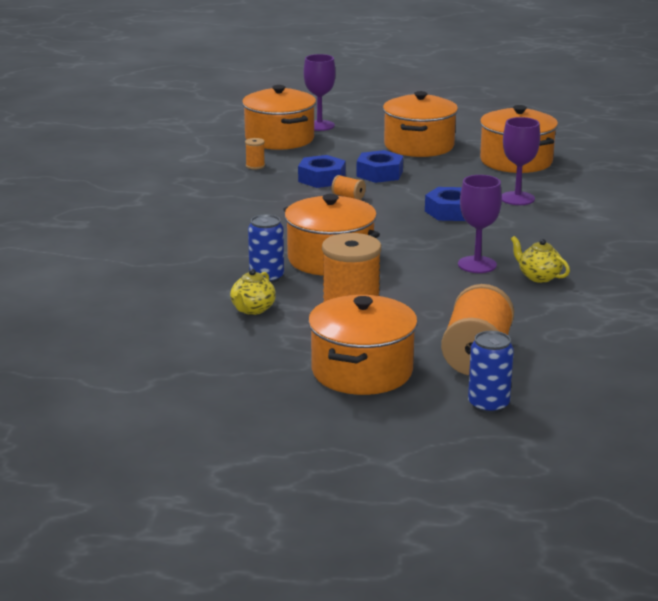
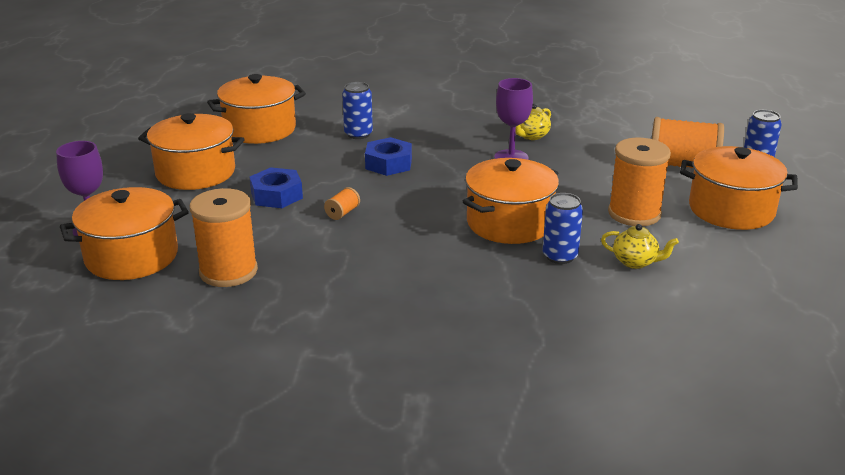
camera: 90 degrees left, 5 degrees up
(255, 166) = (228, 271): orange spool -> orange spool, size x2.33
(322, 179) = (284, 228): blue nut -> none
(517, 198) = (358, 134): purple goblet -> blue can

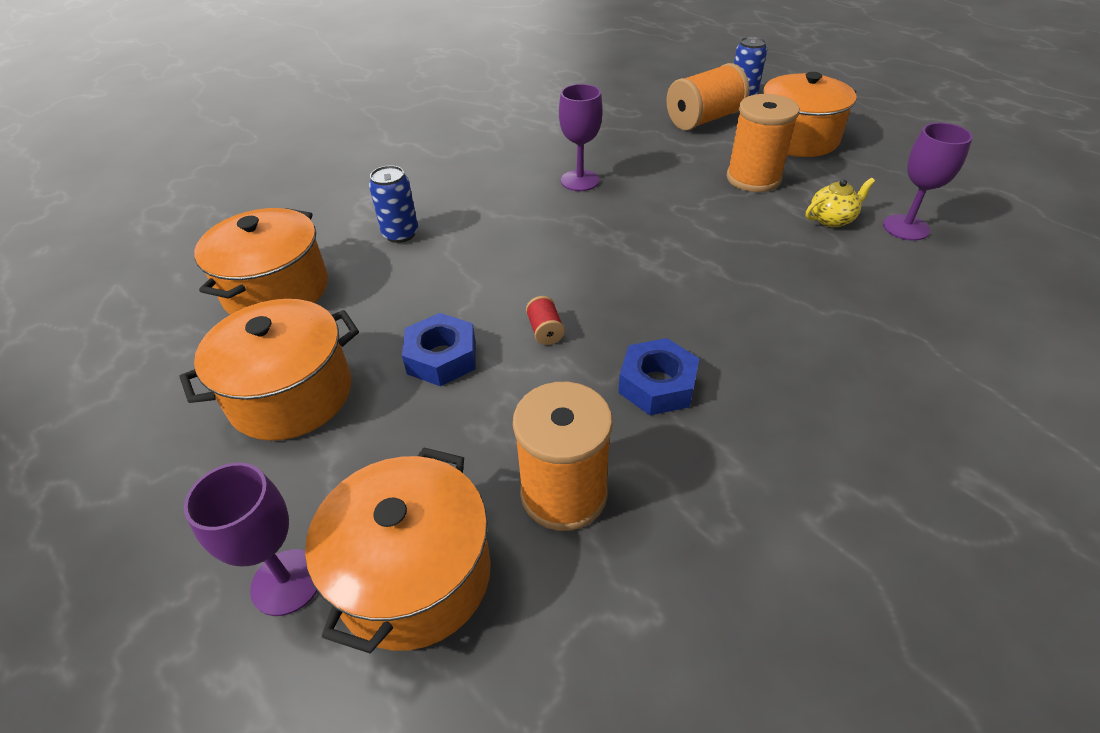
camera: 45 degrees left, 15 degrees up
(342, 213) = (545, 331): orange spool -> red spool
(388, 163) = (488, 248): blue nut -> blue nut (657, 385)
(509, 223) = (694, 243): orange pot -> none
(531, 136) = (557, 151): yellow teapot -> none
(560, 256) = (782, 249): blue can -> none
(682, 295) = (906, 227): none -> purple goblet

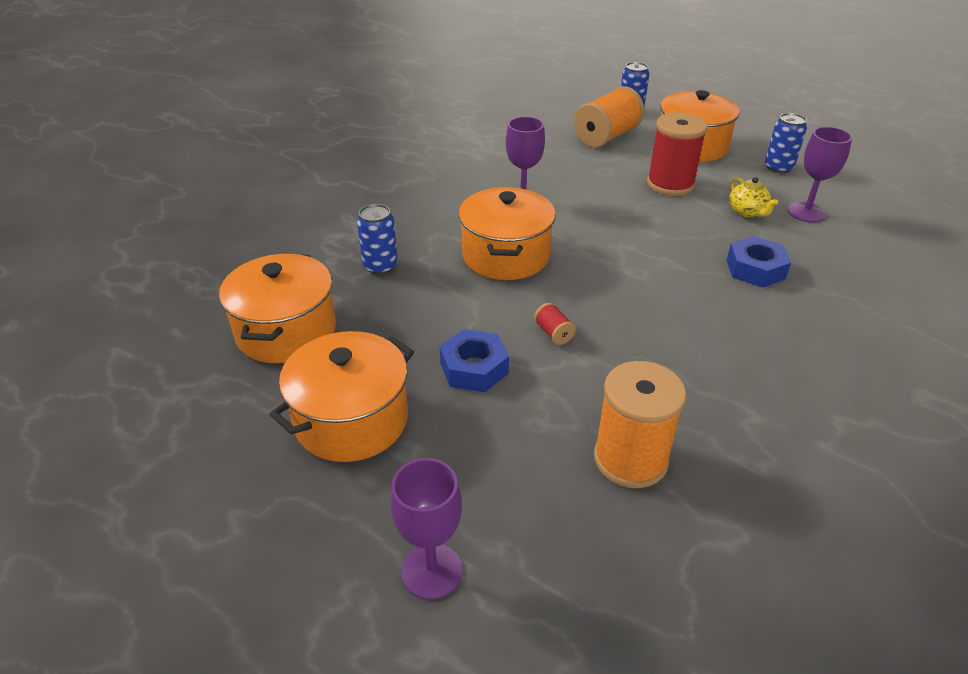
camera: 15 degrees left, 5 degrees down
(414, 575) = (538, 544): orange pot -> orange pot (506, 255)
(657, 385) = (666, 363): blue nut -> blue nut (755, 269)
(753, 178) = (670, 184): orange spool -> red spool
(832, 219) = (747, 212): yellow teapot -> yellow teapot turned 105 degrees clockwise
(892, 171) = (778, 167): none -> blue can

